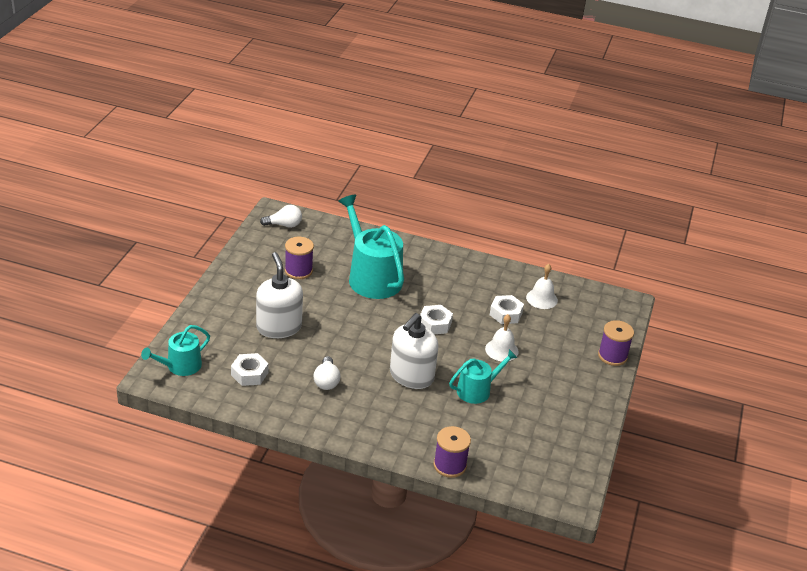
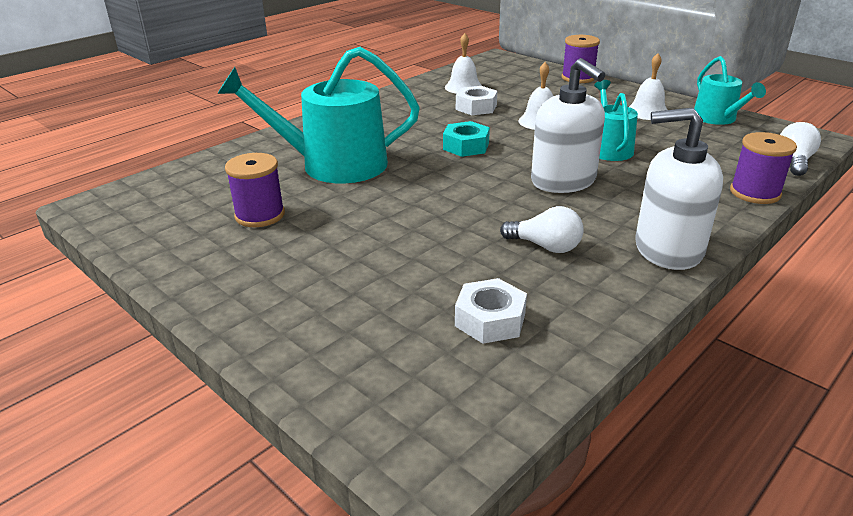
camera: 60 degrees left, 5 degrees down
(180, 366) = (418, 409): turquoise watering can -> turquoise watering can (717, 119)
(279, 327) = (384, 262): white soap dispenser -> white soap dispenser (668, 249)
(284, 225) = (134, 204): white light bulb -> white light bulb (794, 161)
(435, 324) = (466, 146): white nut -> turquoise nut
(563, 403) = (647, 112): none -> white bell

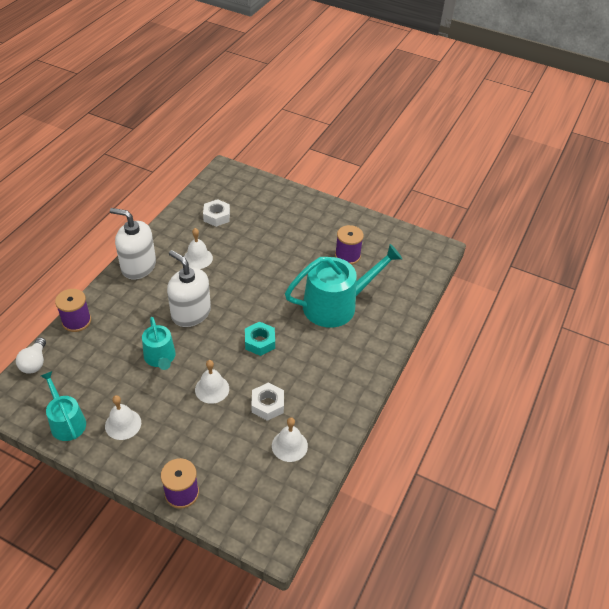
camera: 160 degrees right, 15 degrees up
(545, 246) = (198, 258): white light bulb -> white bell
(668, 249) = (138, 266): white soap dispenser -> white soap dispenser turned 150 degrees counterclockwise

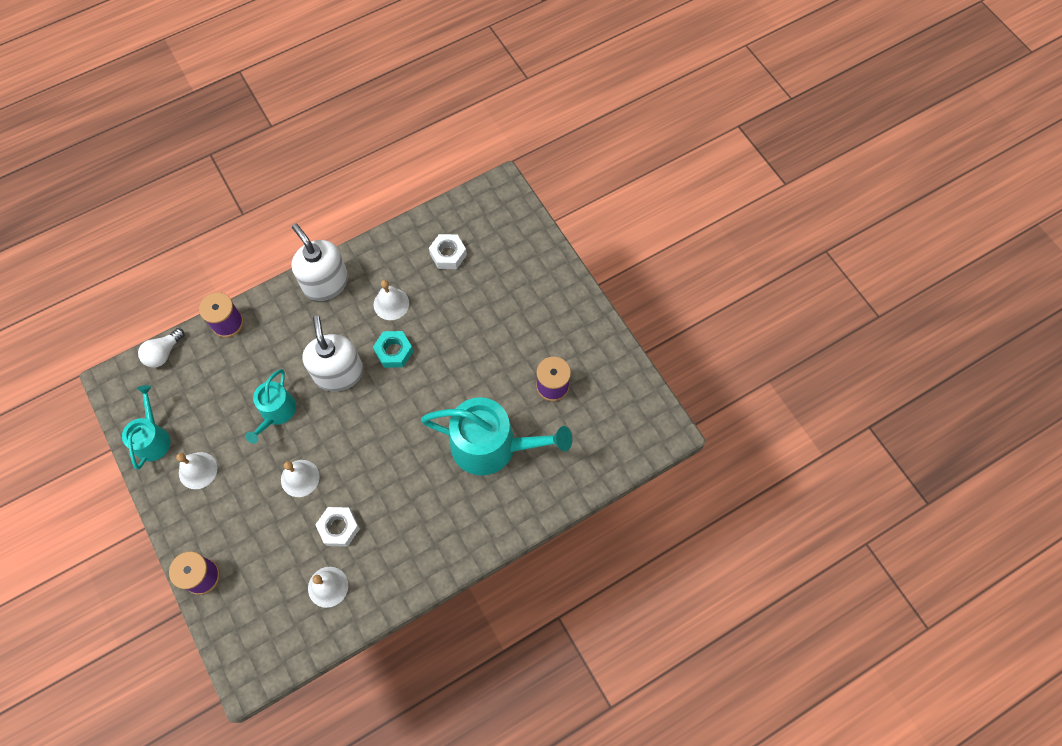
camera: 35 degrees right, 20 degrees up
(260, 342) = (381, 448): turquoise nut -> turquoise nut (394, 352)

